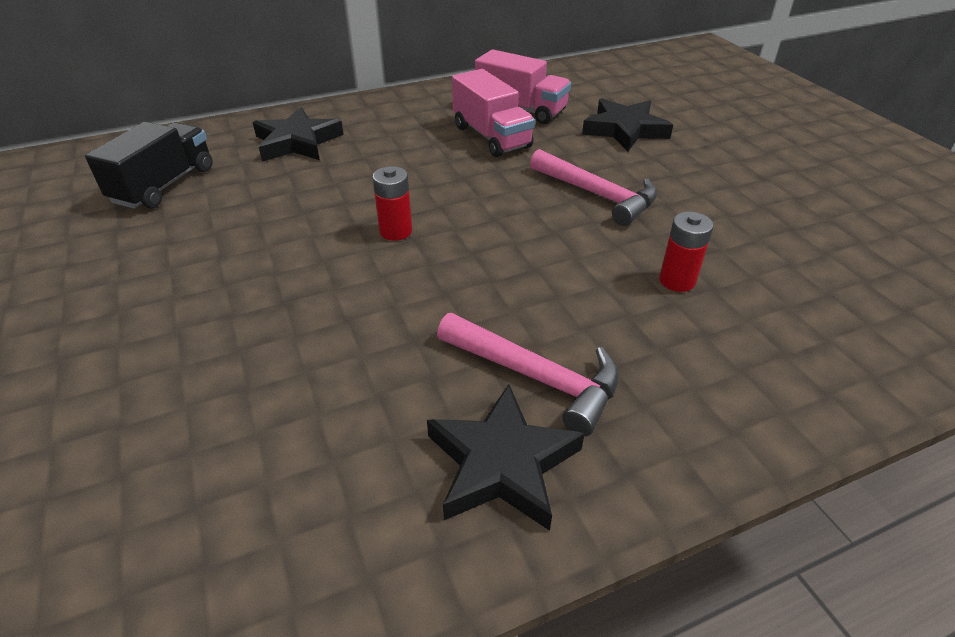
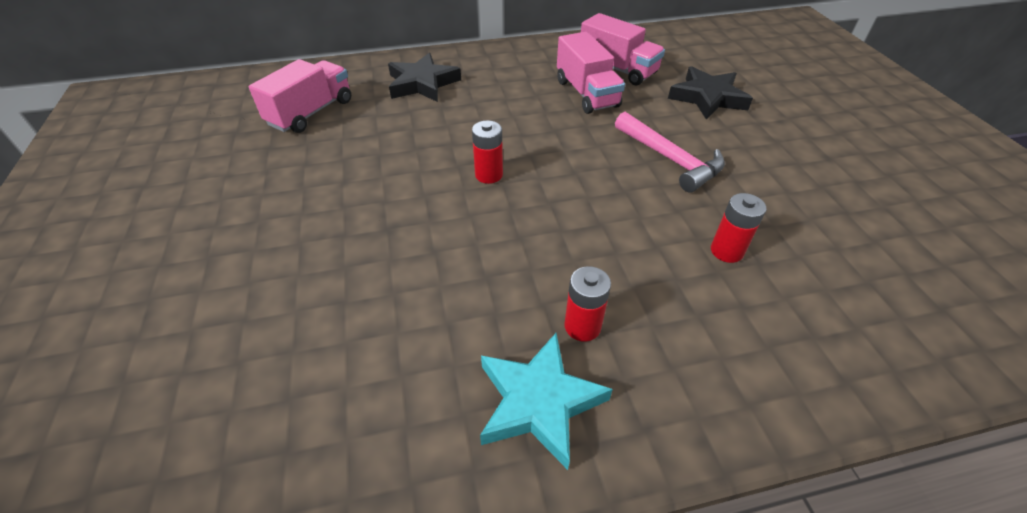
camera: 10 degrees right, 5 degrees up
(164, 185) = (311, 113): black truck -> pink truck
(501, 463) = (538, 402): black star -> turquoise star
(535, 377) = (582, 326): pink hammer -> red battery

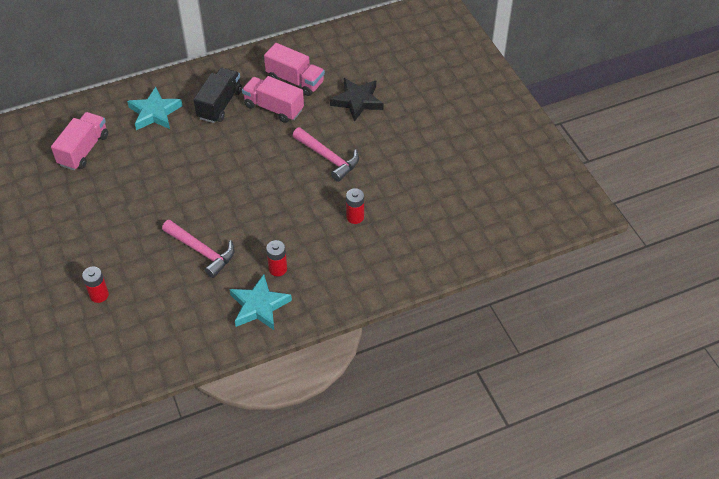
camera: 10 degrees left, 5 degrees up
(422, 83) = (154, 113): black star -> turquoise star
(443, 273) = (201, 251): none -> pink hammer
(489, 175) = (216, 185): red battery -> red battery (99, 295)
(512, 83) = (219, 104): none -> black truck
(586, 93) = (273, 108): pink truck -> pink truck turned 150 degrees clockwise

